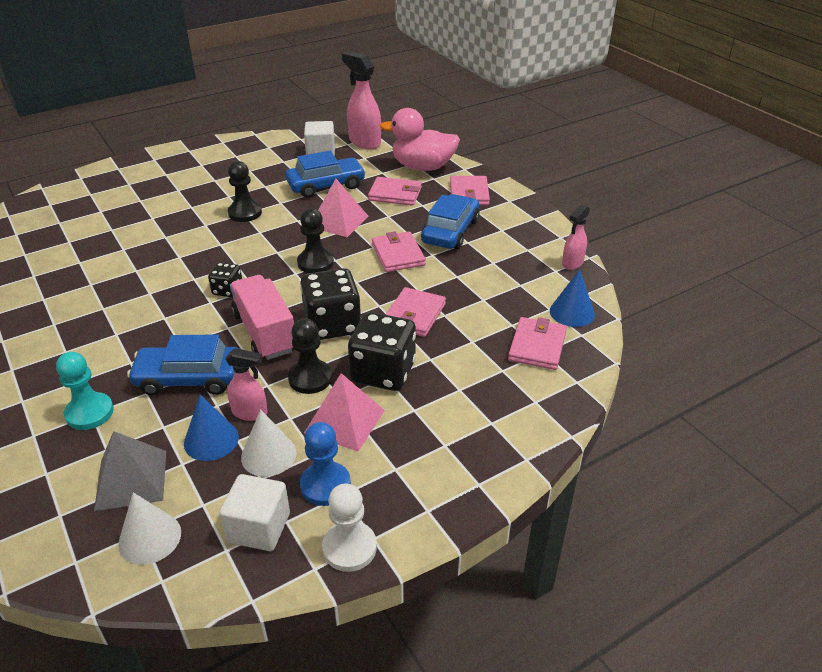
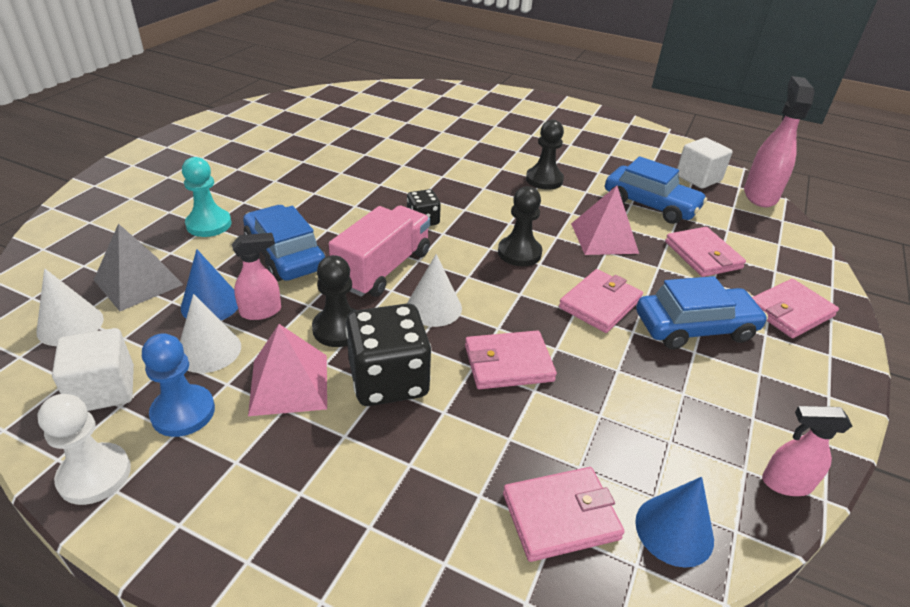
camera: 55 degrees right, 0 degrees up
(250, 413) = (261, 311): pink spray bottle -> pink spray bottle turned 90 degrees counterclockwise
(332, 325) = (434, 307): black dice -> white cone
(422, 167) = (782, 253): pink duck -> none

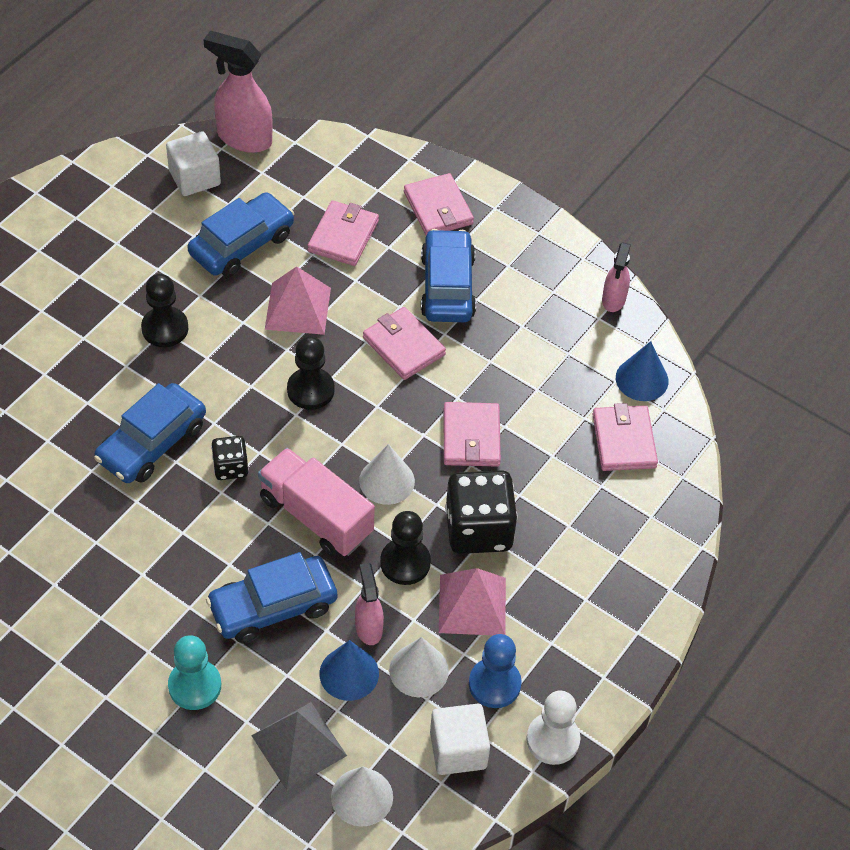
camera: 80 degrees left, 15 degrees up
(434, 185) = (152, 443): none -> blue car
(702, 255) = (343, 236): pink wallet -> pink wallet turned 60 degrees counterclockwise

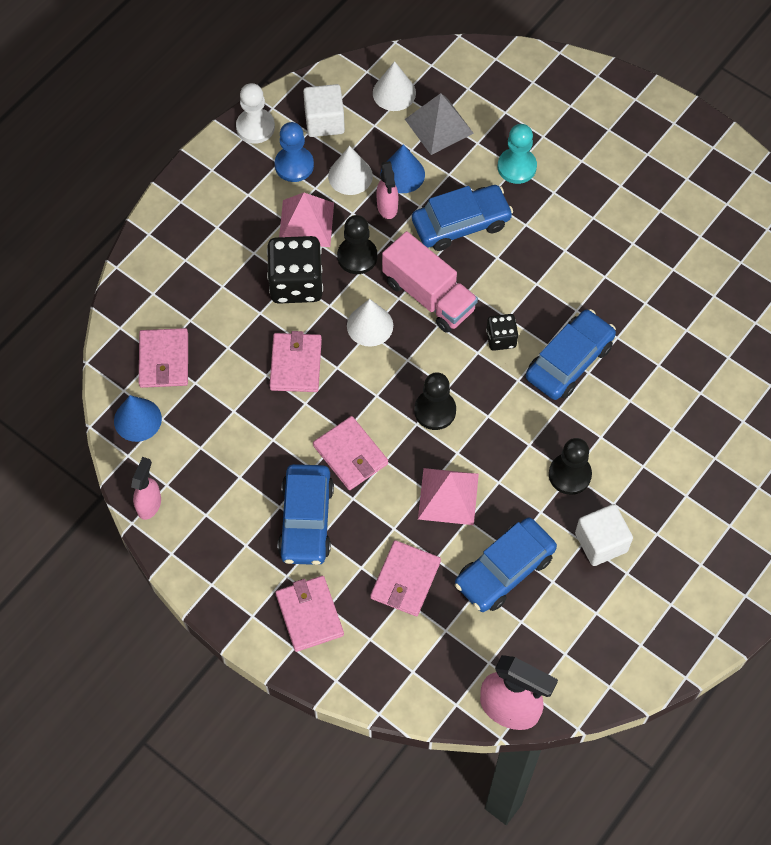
camera: 175 degrees left, 10 degrees up
(194, 178) = (557, 654): white cube -> white cube (601, 542)

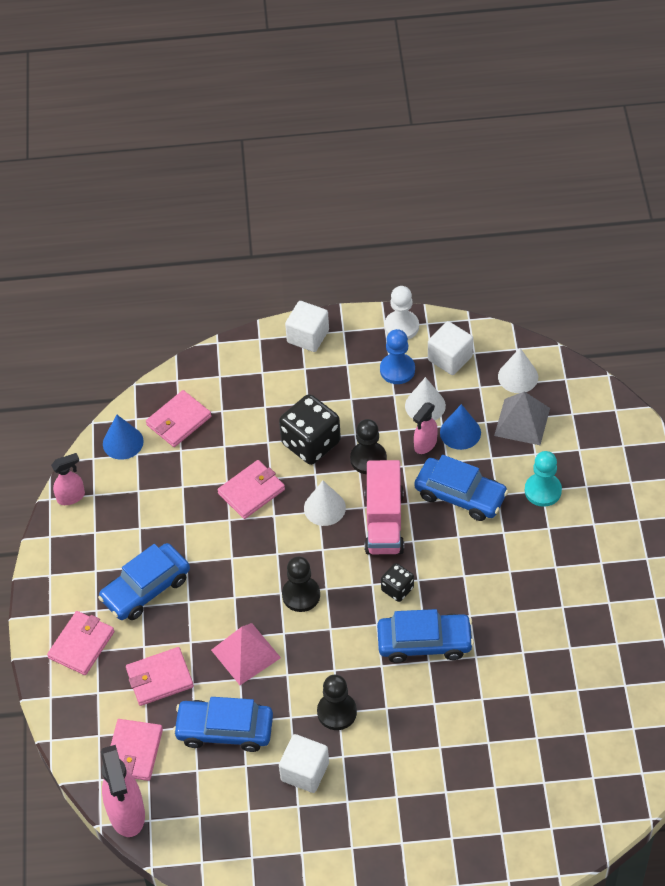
camera: 50 degrees right, 10 degrees down
(188, 198) = (308, 336): none -> white cube
(306, 223) = (361, 411): pink pyramid -> none
(350, 455) = (218, 574): pink wallet -> pink wallet (134, 751)

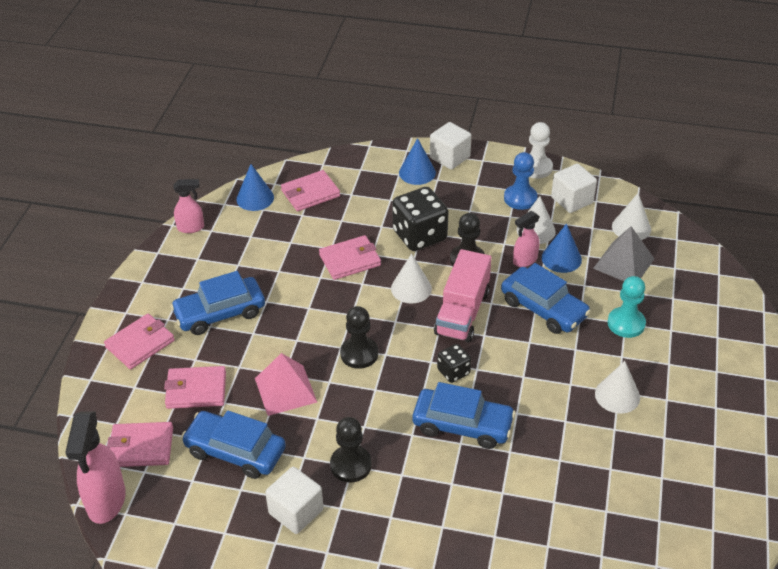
camera: 15 degrees right, 10 degrees down
(134, 751) = (141, 447): pink wallet -> pink wallet turned 60 degrees clockwise
(280, 365) = (417, 172): none -> blue cone
(555, 571) = (617, 395): none -> white cone

